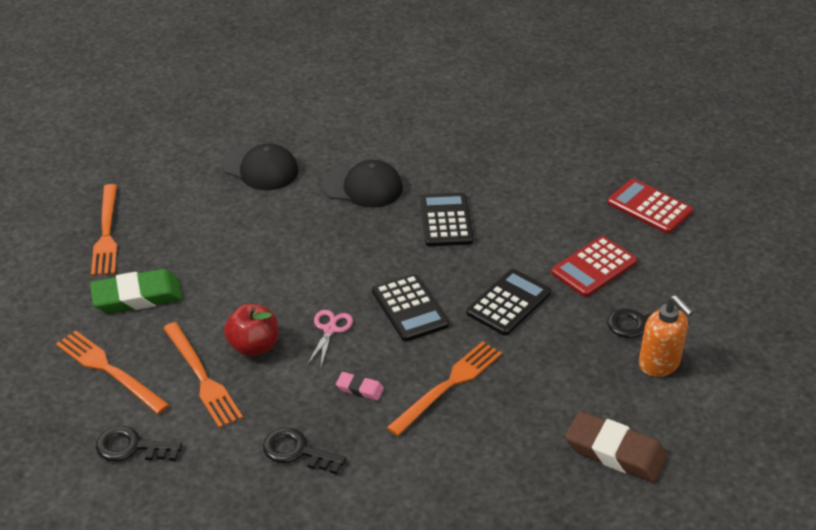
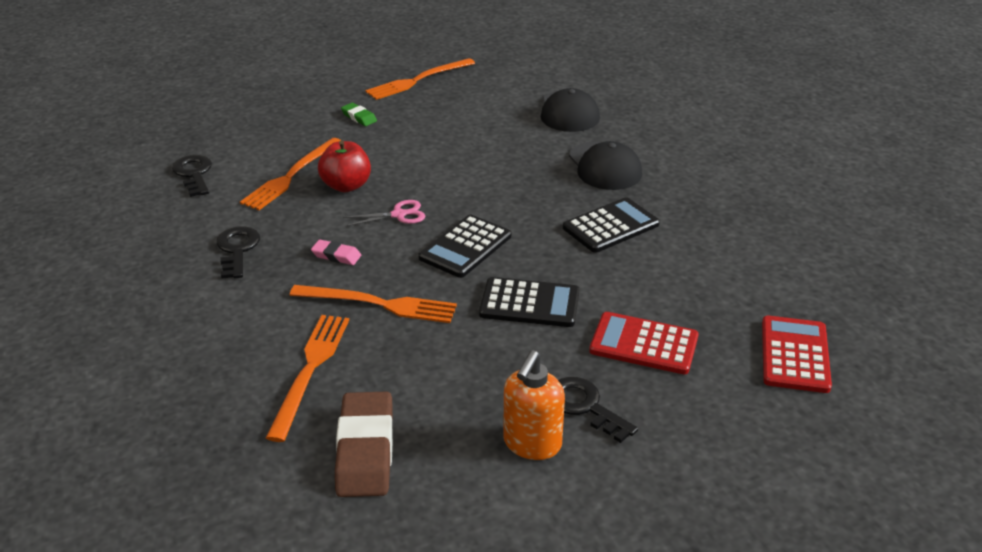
camera: 60 degrees right, 5 degrees down
(109, 370) = (269, 135): orange fork -> orange fork (310, 370)
(137, 297) = (359, 117): green eraser -> green eraser, size x0.49
(360, 389) = (336, 255): pink eraser -> pink eraser turned 60 degrees counterclockwise

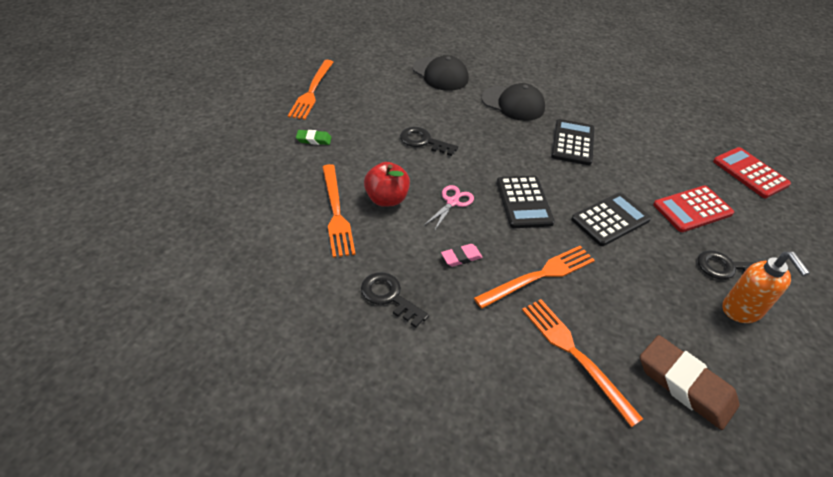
camera: 45 degrees left, 10 degrees up
(193, 174) = (256, 253): black key -> black key (423, 141)

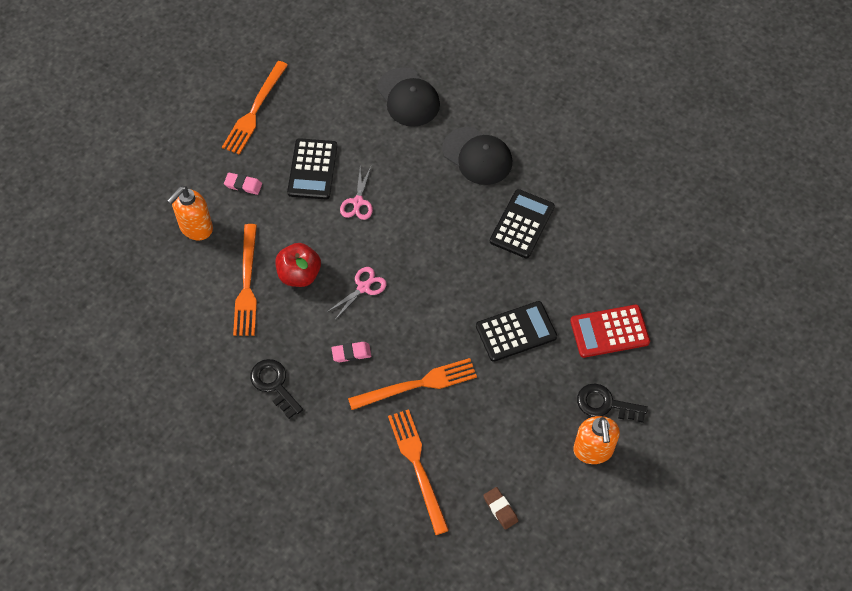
camera: 15 degrees right, 15 degrees up
(274, 174) = (196, 228): none -> orange soap dispenser
(314, 140) = (243, 185): green eraser -> pink eraser
(423, 141) = (358, 202): black key -> pink scissors
(524, 202) = (436, 297): black calculator -> black calculator (312, 169)
(685, 385) = (500, 509): brown eraser -> brown eraser, size x0.49
(750, 173) = (703, 293): red calculator -> none

